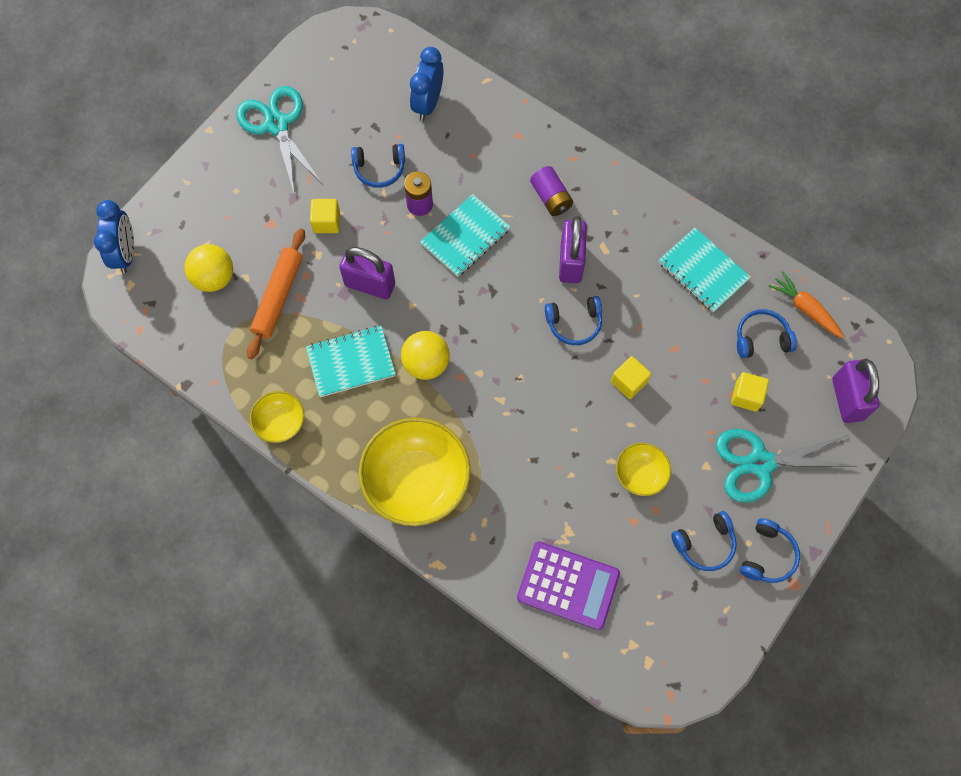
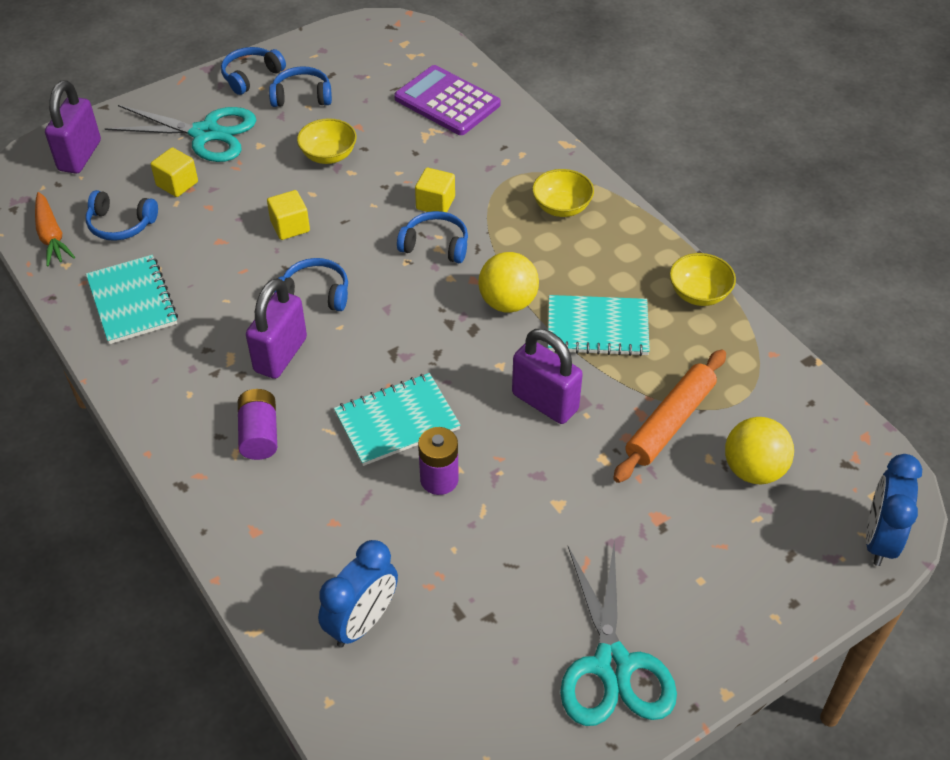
camera: 160 degrees left, 20 degrees down
(327, 222) = (577, 495): yellow cube -> yellow cube (435, 203)
(379, 169) = (476, 545): blue headphones -> blue headphones (435, 245)
(417, 481) = (561, 207): yellow bowl -> yellow bowl, size x0.50

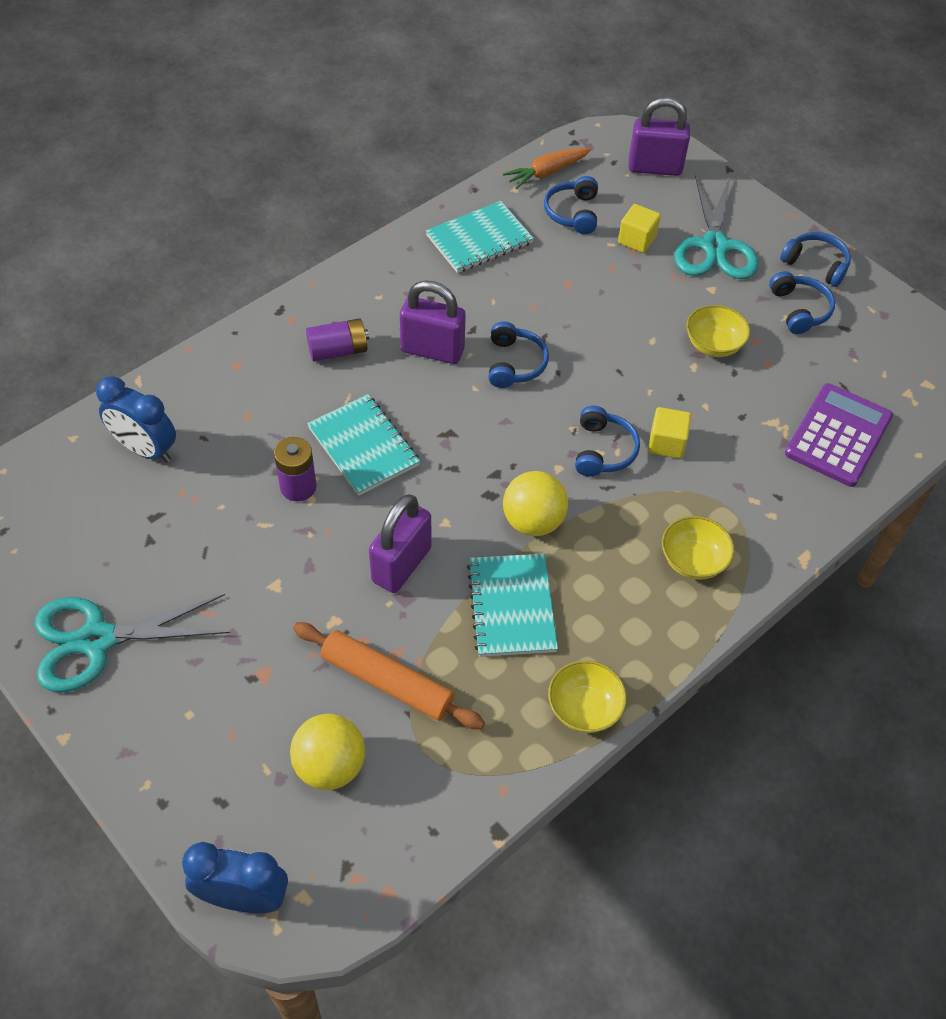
camera: 80 degrees right, 5 degrees up
(290, 226) = (600, 331): yellow cube -> none

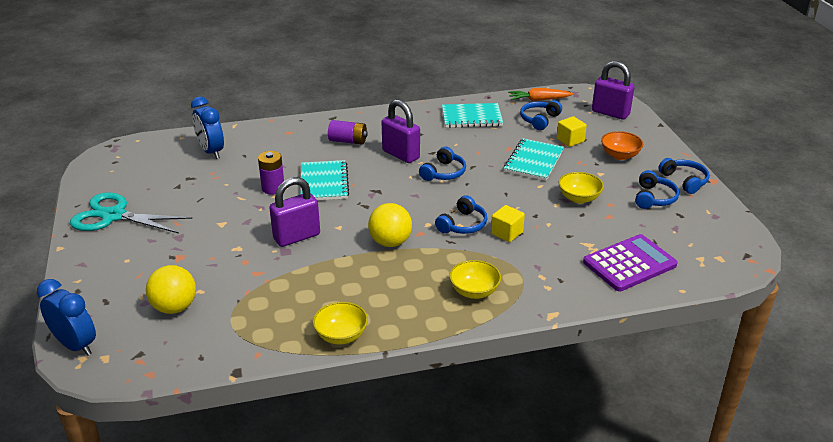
camera: 30 degrees right, 20 degrees down
(387, 681) = (240, 283): orange rolling pin -> none
(512, 606) = (342, 275): turquoise notebook -> turquoise notebook (534, 161)
(714, 246) = (620, 155): turquoise scissors -> orange bowl

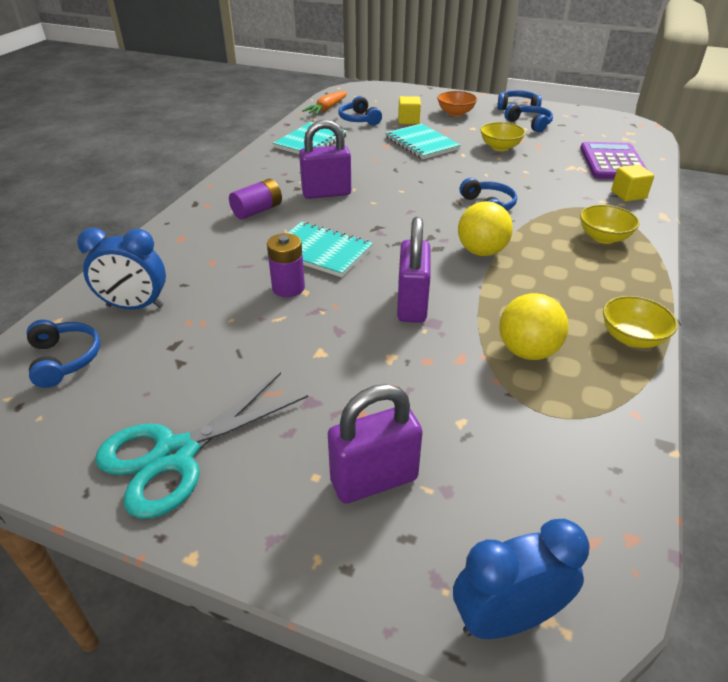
camera: 55 degrees left, 5 degrees up
(175, 307) = (482, 460): yellow ball -> yellow ball (527, 351)
(443, 173) = (388, 185): blue headphones -> blue headphones (64, 359)
(506, 233) = (522, 192): yellow cube -> yellow cube (628, 195)
(610, 113) = (389, 95): purple padlock -> purple padlock (374, 480)

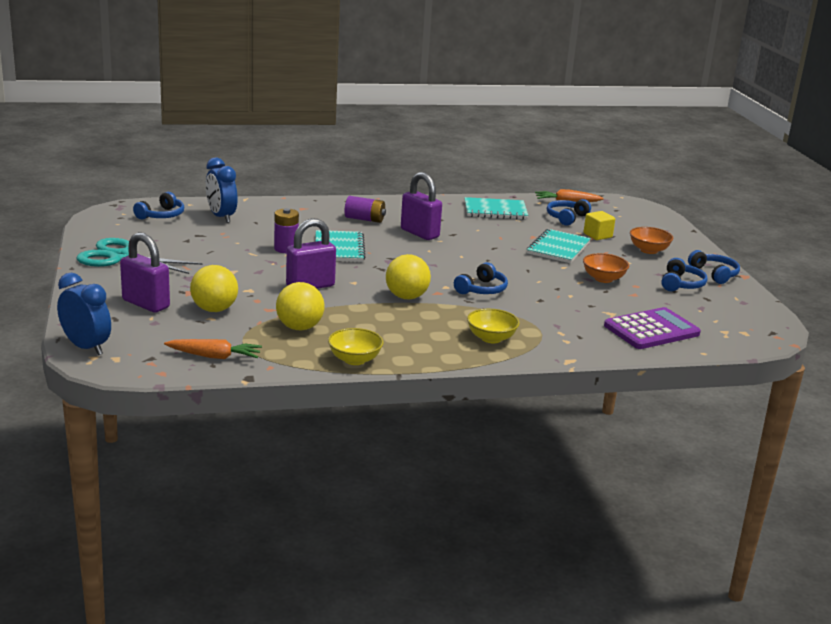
camera: 55 degrees right, 15 degrees down
(435, 409) = (214, 309): none -> yellow ball
(500, 147) = (603, 279): yellow bowl -> orange bowl
(590, 459) = (214, 356): none -> orange carrot
(628, 195) = (589, 342): yellow cube -> none

